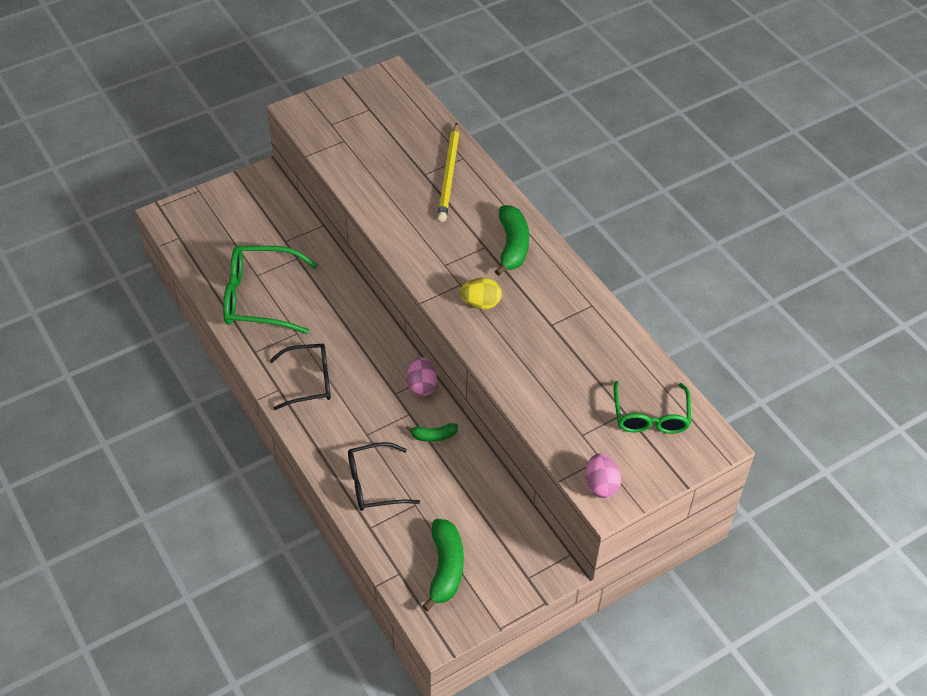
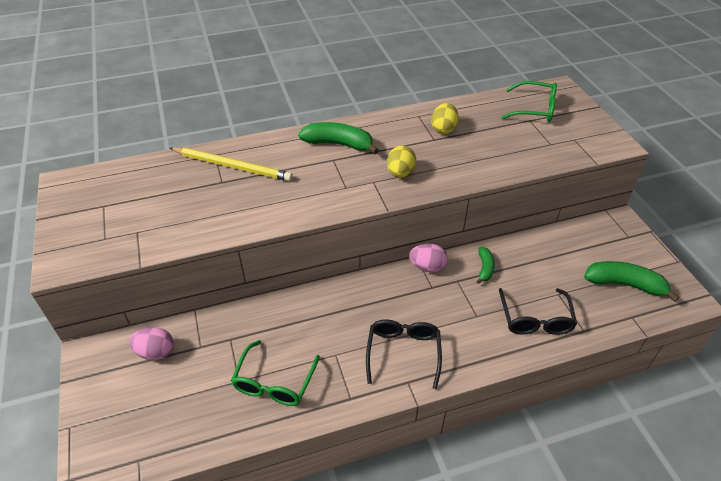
camera: 75 degrees left, 5 degrees down
(259, 298) = (274, 382): green glasses -> green glasses, size x0.66
(573, 331) = (443, 129): none -> yellow egg
(601, 485) = (600, 143): pink egg -> pink egg (156, 352)

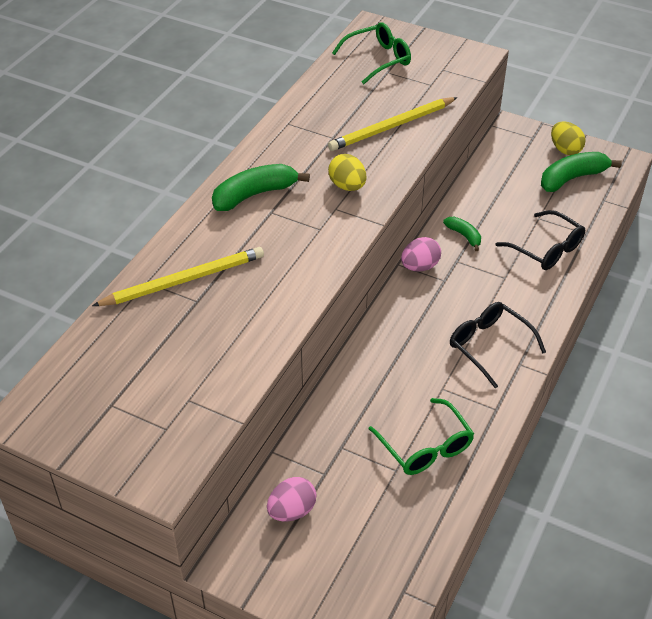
camera: 45 degrees left, 0 degrees up
(443, 129) = (327, 123): yellow egg -> yellow egg (565, 149)
(483, 155) = (391, 127): none -> yellow pencil

